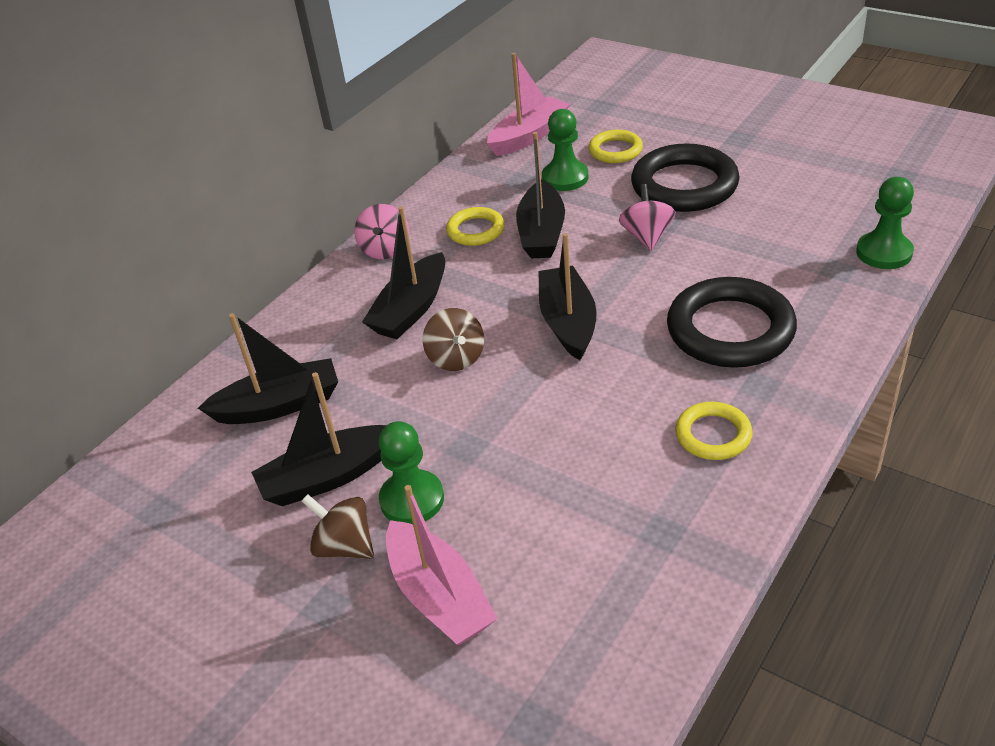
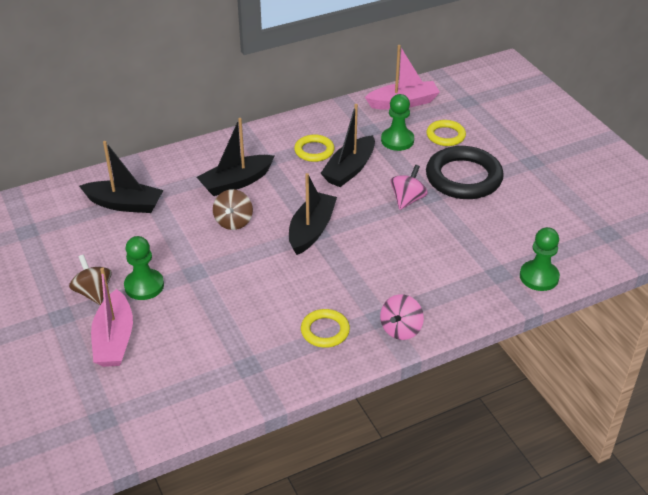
camera: 25 degrees right, 0 degrees up
(328, 477) = (115, 254): black boat -> none
(385, 249) = (254, 140): pink spinning top -> pink spinning top (401, 329)
(730, 330) = (396, 278): black ring -> none

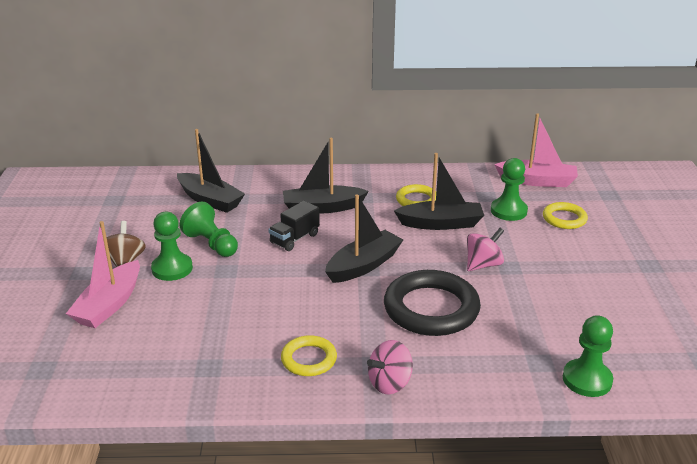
camera: 25 degrees right, 10 degrees down
(162, 250) = (211, 244): none -> green pawn
(233, 222) = (294, 239): brown spinning top -> black truck
(349, 169) = (441, 224): black boat -> black boat turned 150 degrees counterclockwise
(463, 177) = (559, 260): black ring -> black ring (431, 309)

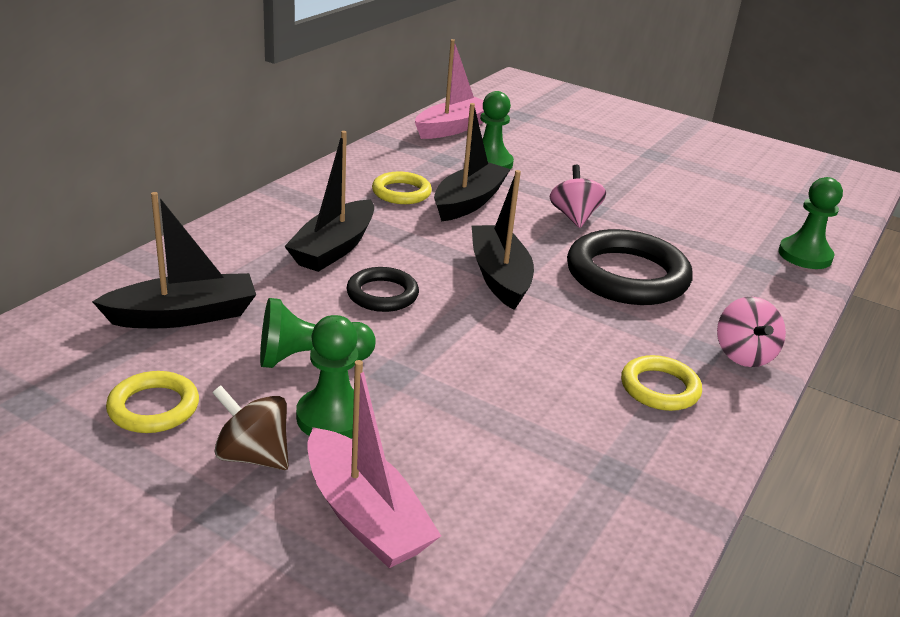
camera: 60 degrees left, 0 degrees up
(294, 239) = (382, 294): black truck -> black ring
(564, 219) = (537, 149): yellow ring -> yellow ring (153, 407)

